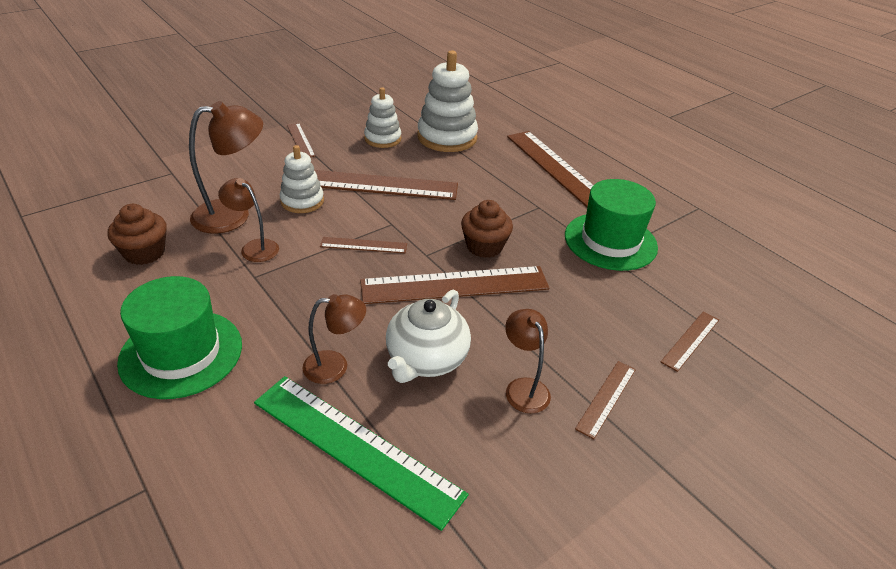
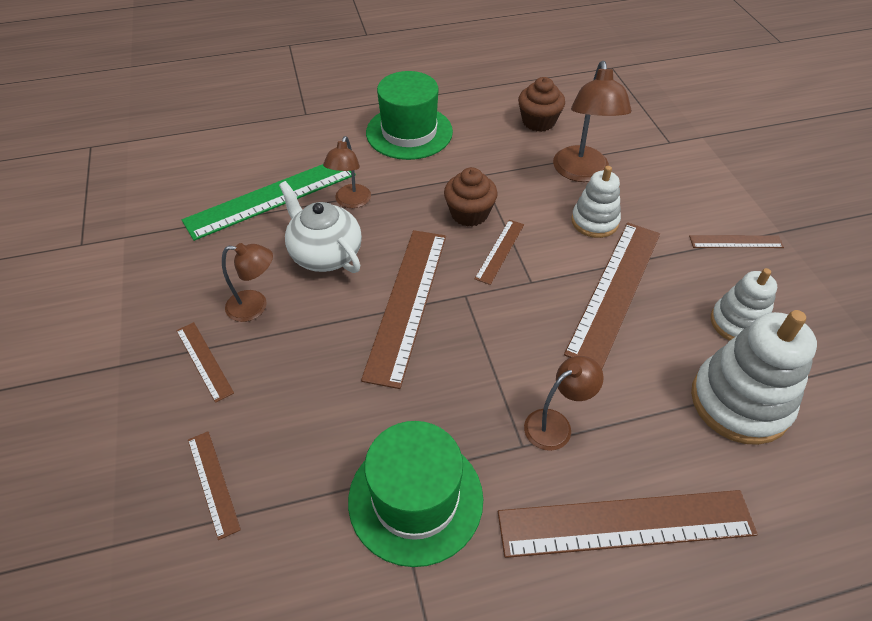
camera: 115 degrees right, 10 degrees up
(254, 247) = (524, 179): brown lamp -> brown lamp (555, 424)
(484, 246) = (459, 351): brown cupcake -> brown cupcake (469, 213)

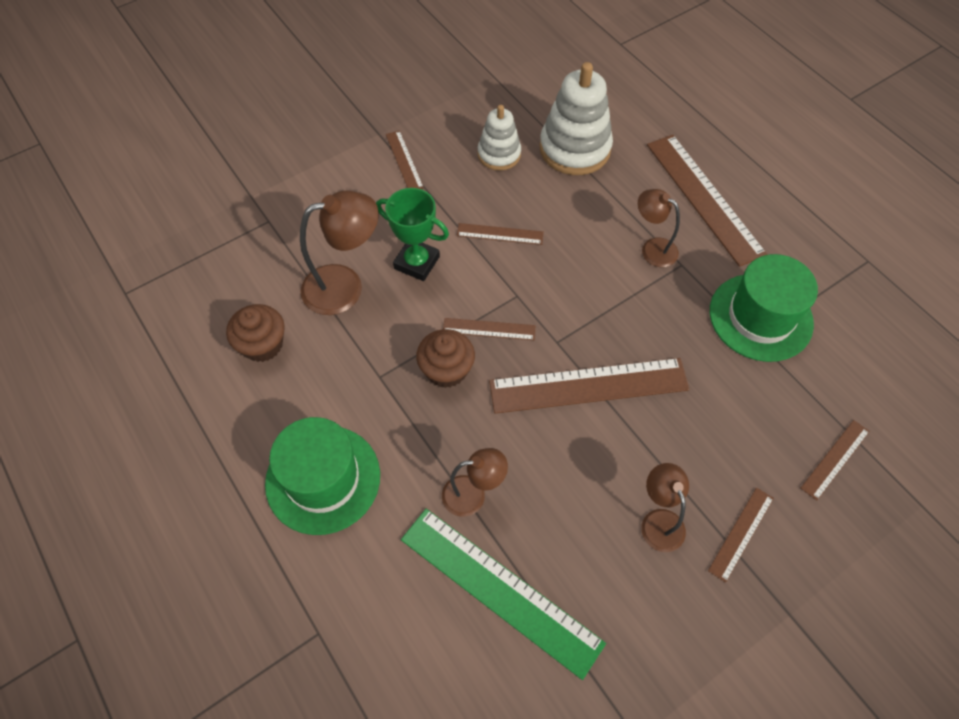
camera: 110 degrees left, 10 degrees up
(325, 254) = (562, 486): white teapot -> none
(594, 221) = (417, 263): white stacking toy -> green trophy
(615, 290) = (500, 234): brown ruler -> brown ruler, size x0.49

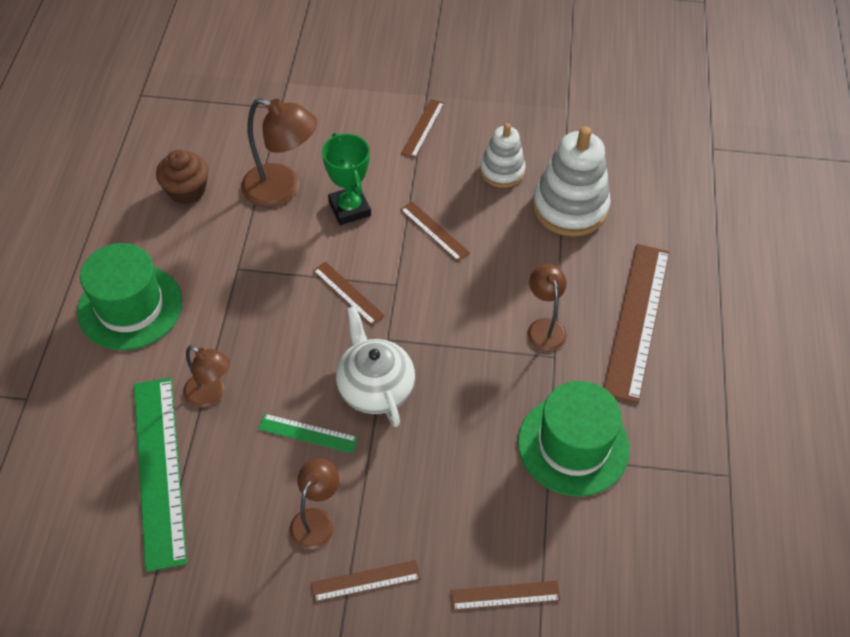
camera: 40 degrees right, 5 degrees down
(446, 370) = (287, 298): brown cupcake -> none
(579, 461) = (308, 433): none -> green ruler
(588, 385) = (375, 387): brown ruler -> white teapot

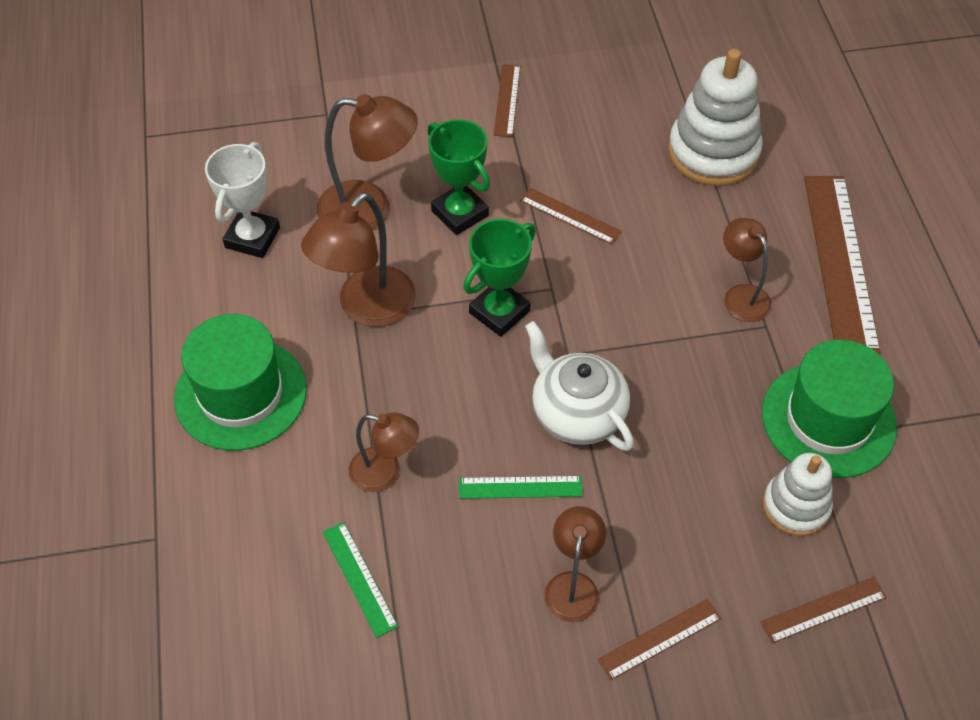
camera: 15 degrees left, 0 degrees up
(159, 470) = (359, 578): green ruler -> green ruler, size x0.49
(187, 190) = (252, 238): brown cupcake -> white trophy
(249, 265) = (367, 308): none -> brown lamp
(348, 293) = (499, 312): brown ruler -> green trophy
(502, 171) = (619, 129): white stacking toy -> white stacking toy (795, 506)

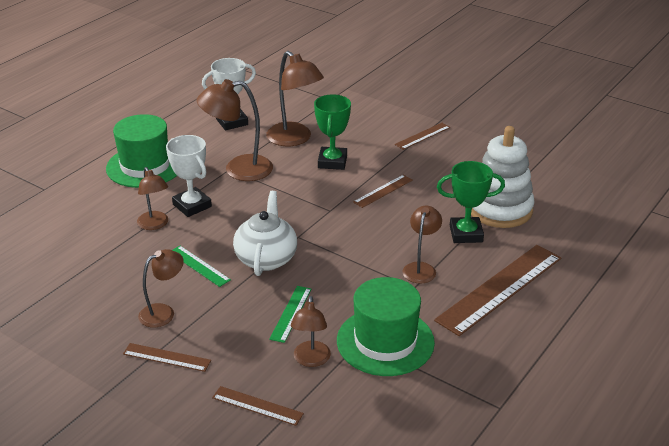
camera: 45 degrees right, 20 degrees down
(359, 578) = (89, 250): green ruler -> green ruler (291, 313)
(388, 407) = (192, 205): none -> white trophy
(499, 312) = (292, 204): green trophy -> green trophy (466, 234)
(570, 216) = (383, 191): brown ruler -> brown ruler turned 60 degrees clockwise
(795, 506) = (311, 360): white stacking toy -> brown lamp

